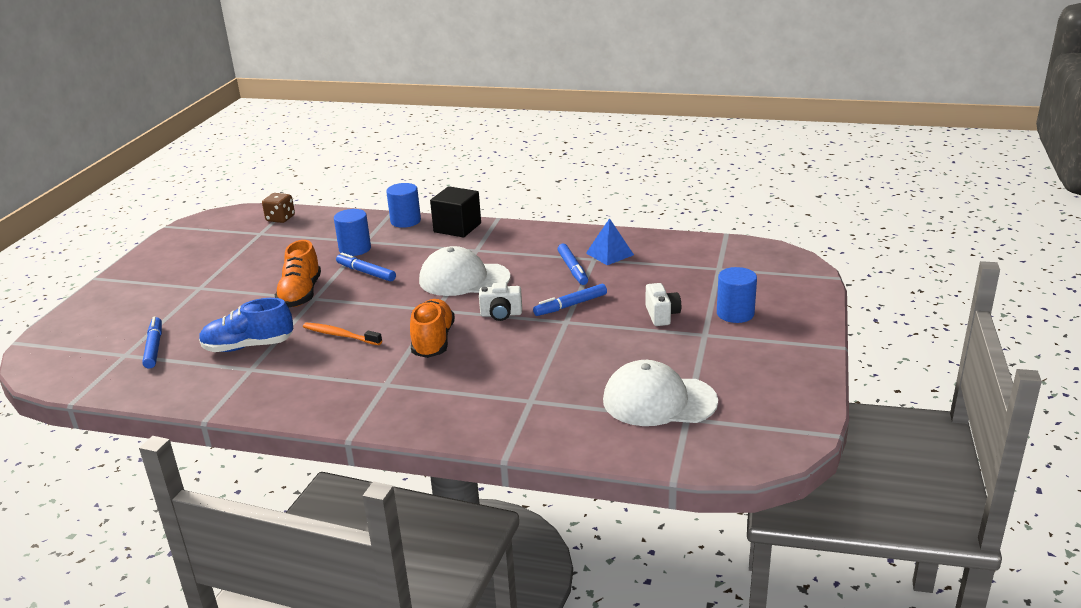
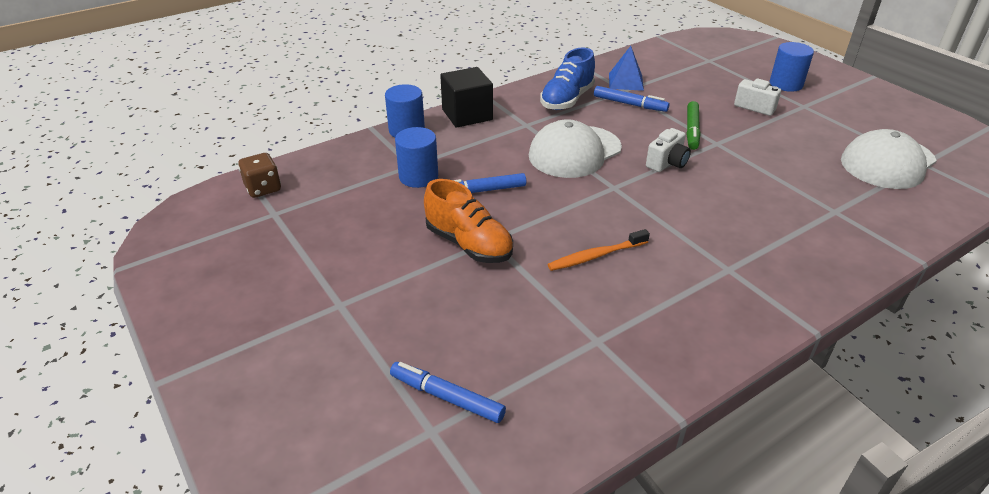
camera: 50 degrees left, 10 degrees up
(248, 346) = (542, 323): blue shoe -> blue shoe (567, 100)
(433, 341) = (675, 212): orange shoe -> none
(570, 305) = (692, 130): blue marker -> green marker

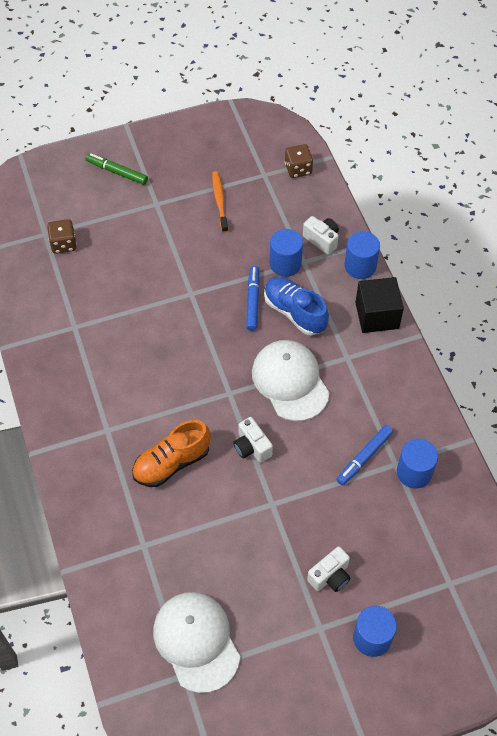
camera: 105 degrees right, 20 degrees up
(376, 157) = (322, 240): none -> white camera
(447, 397) = (63, 244): blue marker -> brown dice
(469, 244) = (190, 280): orange shoe -> orange shoe (171, 463)
(567, 100) = (386, 404): blue shoe -> blue shoe (294, 312)
(596, 256) = (151, 352): orange toothbrush -> orange toothbrush (219, 201)
(626, 81) = (414, 472): blue pyramid -> blue cylinder
(692, 130) = (300, 492): green marker -> green marker (117, 172)

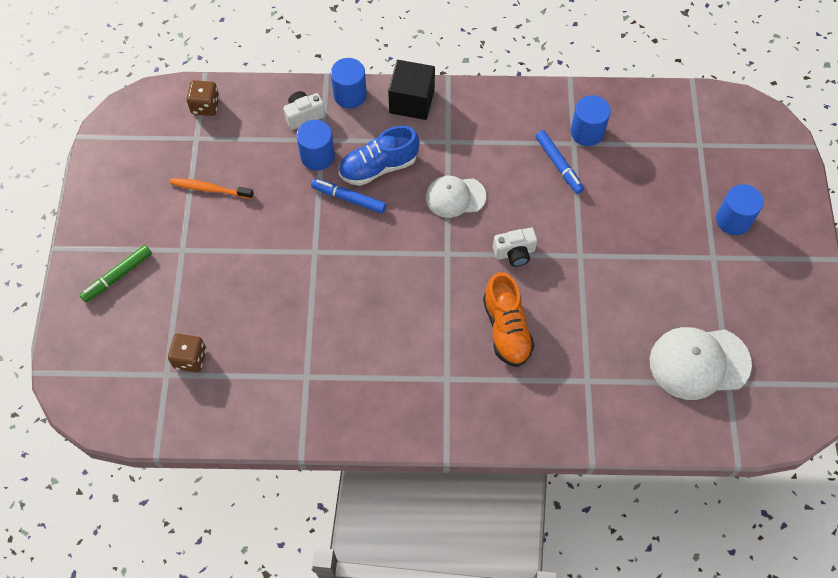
camera: 70 degrees left, 5 degrees up
(290, 381) = (455, 197): white cap -> white cap, size x0.65
(330, 576) = (667, 232): white camera -> none

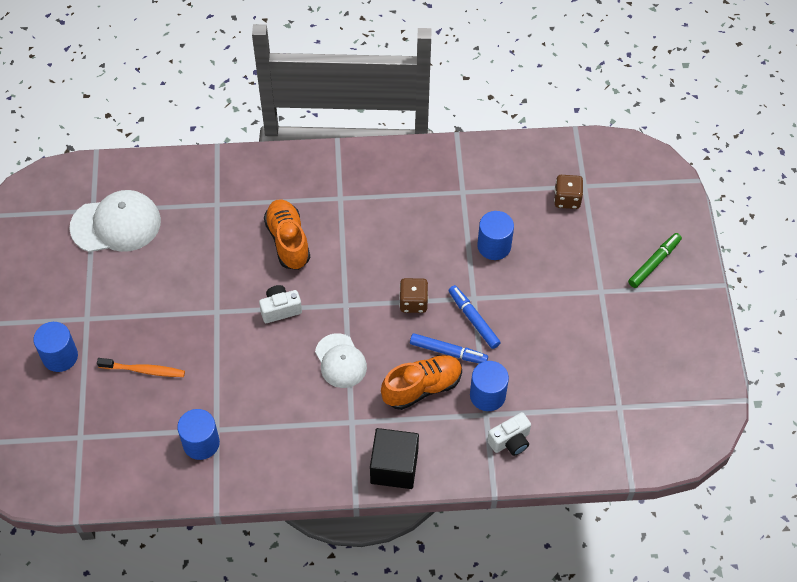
camera: 175 degrees right, 5 degrees down
(205, 106) = (620, 445): brown dice -> brown dice (413, 302)
(210, 189) = (590, 352): orange toothbrush -> orange toothbrush (144, 370)
(350, 95) = (464, 470): blue cylinder -> blue cylinder (494, 246)
(378, 167) = (422, 387): blue shoe -> orange shoe
(455, 197) = (340, 361): white cap -> white cap turned 75 degrees clockwise
(558, 165) = (233, 403): blue marker -> blue marker (473, 319)

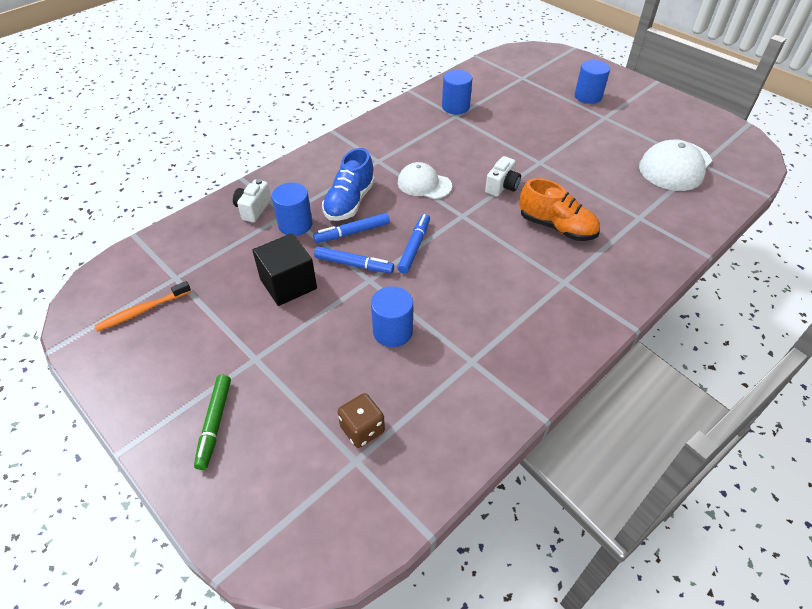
camera: 140 degrees right, 10 degrees down
(144, 370) = (535, 115): orange toothbrush -> orange toothbrush (142, 310)
(394, 467) = (324, 156): black cube -> black cube (288, 284)
(413, 302) = (414, 247): brown dice -> blue marker
(422, 387) = (349, 202): orange shoe -> blue shoe

